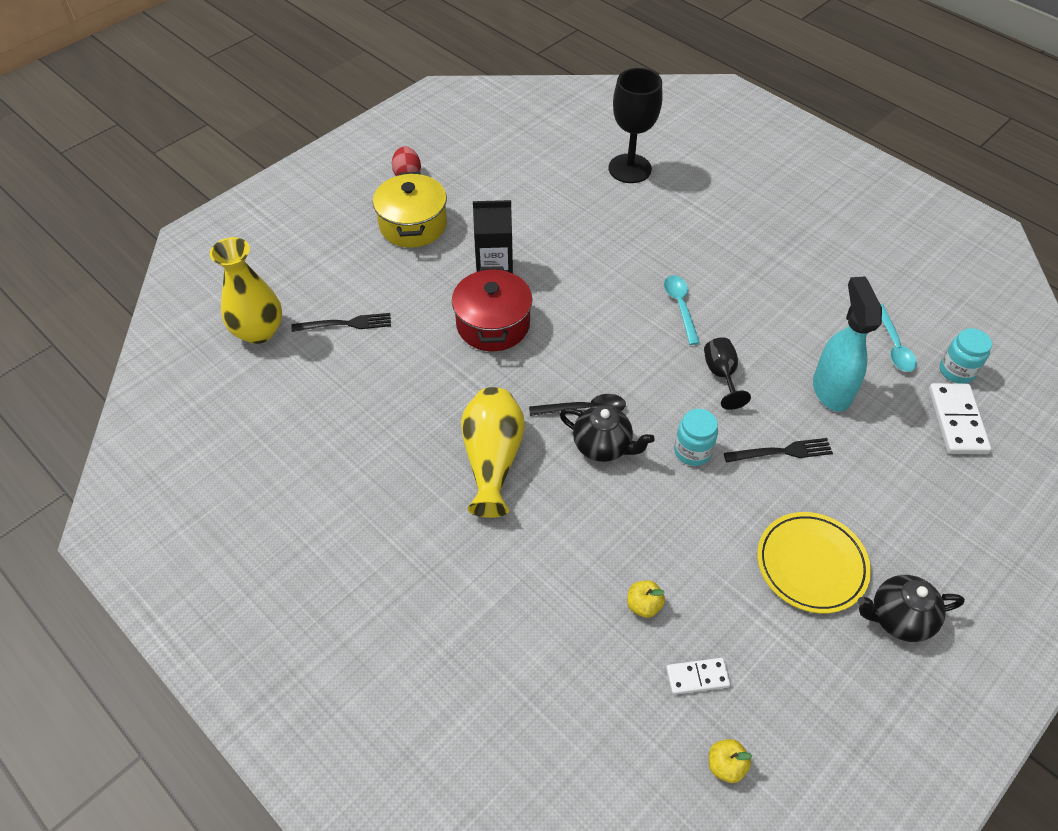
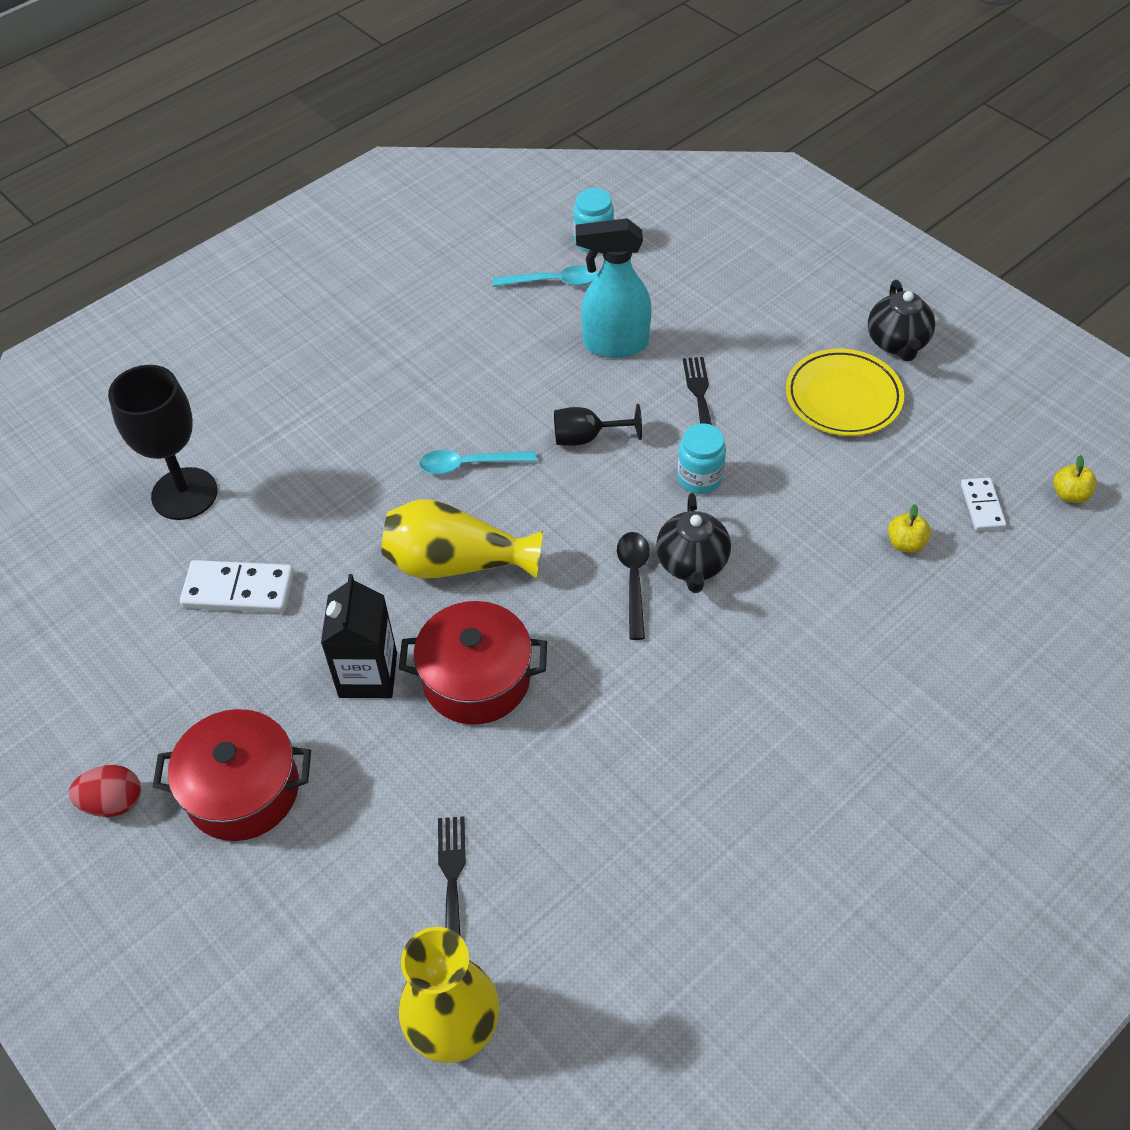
camera: 85 degrees left, 0 degrees up
(413, 225) = (243, 790): yellow pot -> red pot
(492, 460) = (713, 685): yellow vase -> yellow vase (456, 563)
(603, 446) = (692, 564): black teapot -> black teapot turned 150 degrees clockwise
(956, 421) = (660, 255): white domino -> white domino (238, 590)

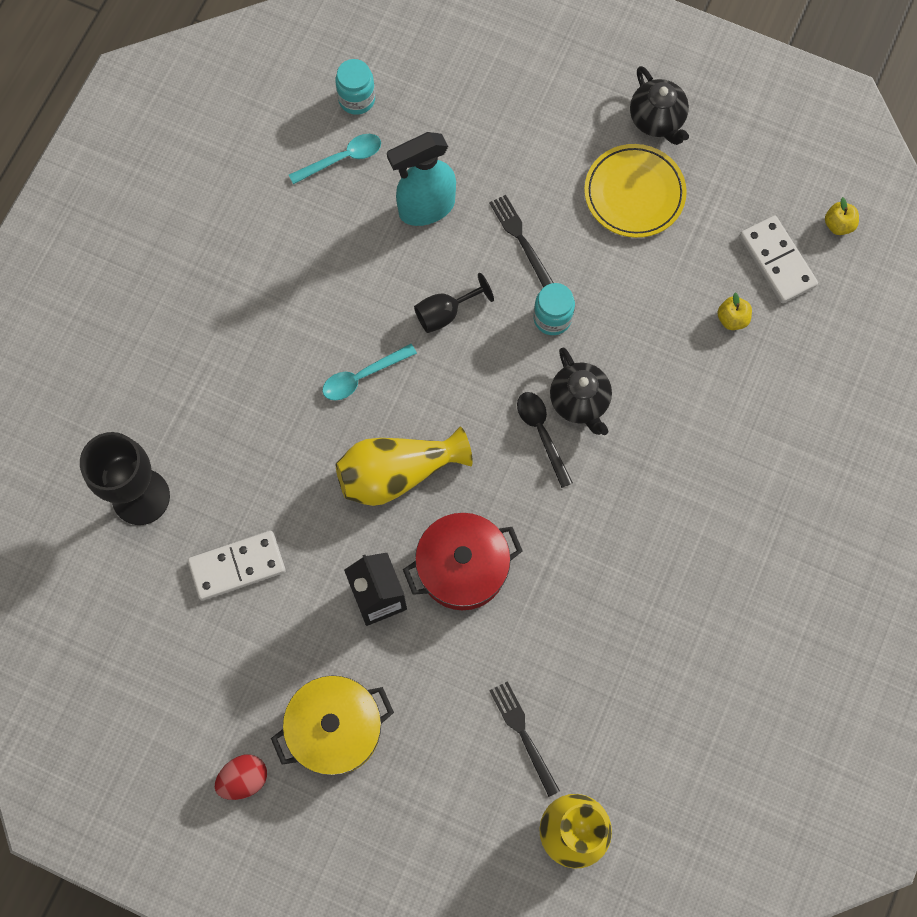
camera: 25 degrees left, 20 degrees up
(243, 790) = (335, 729): red pot -> yellow pot
(982, 506) = (777, 261): white domino -> white domino, size x1.66

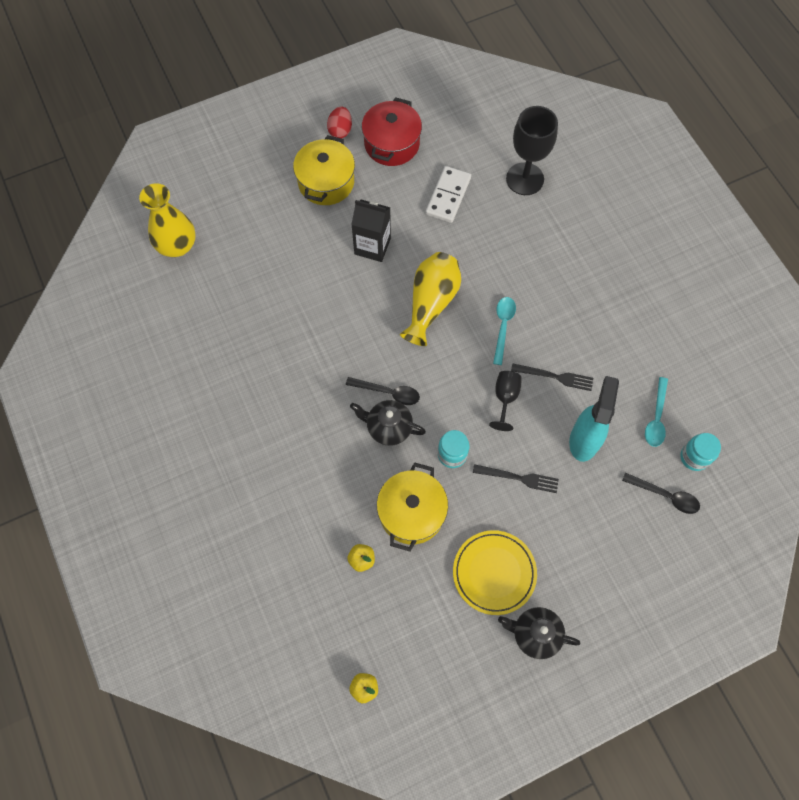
camera: 130 degrees right, 5 degrees down
(421, 99) = (665, 496): none -> black spoon
(462, 567) = (351, 296): red pot -> red pot (391, 144)
(523, 734) = (242, 259): black fork -> black fork (555, 377)
(645, 310) = (411, 512): none -> yellow pot
(777, 261) = (374, 623): white domino -> none

